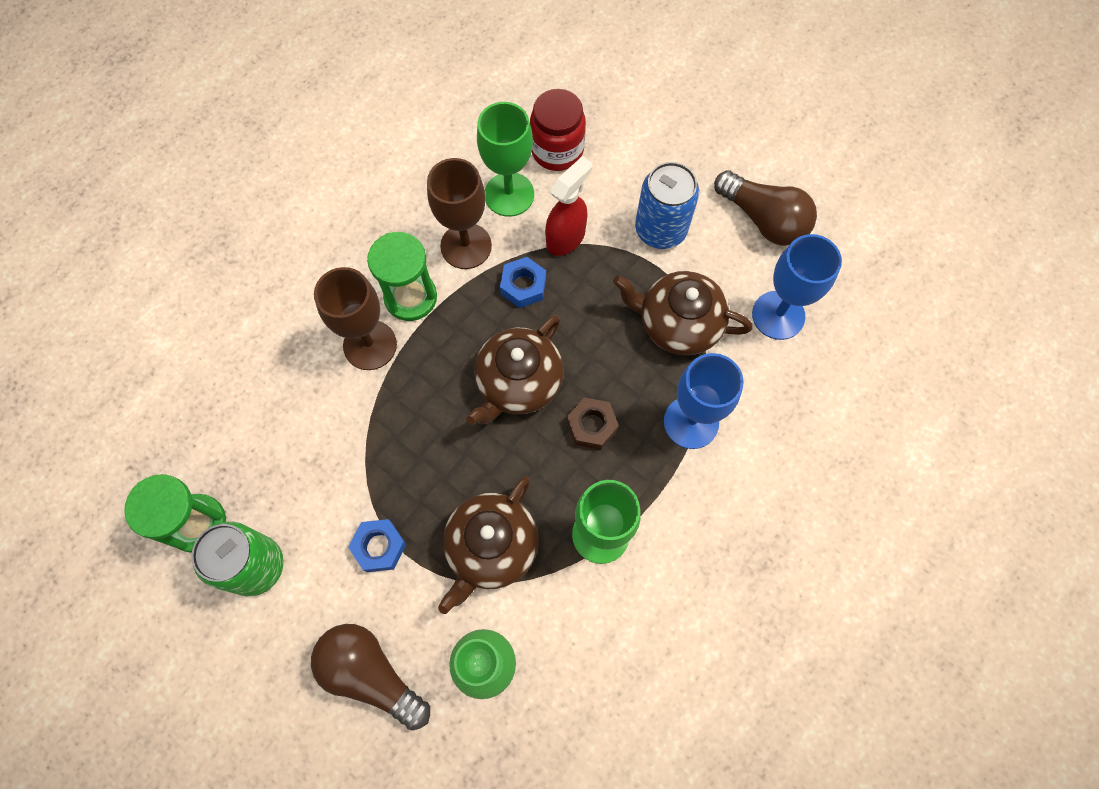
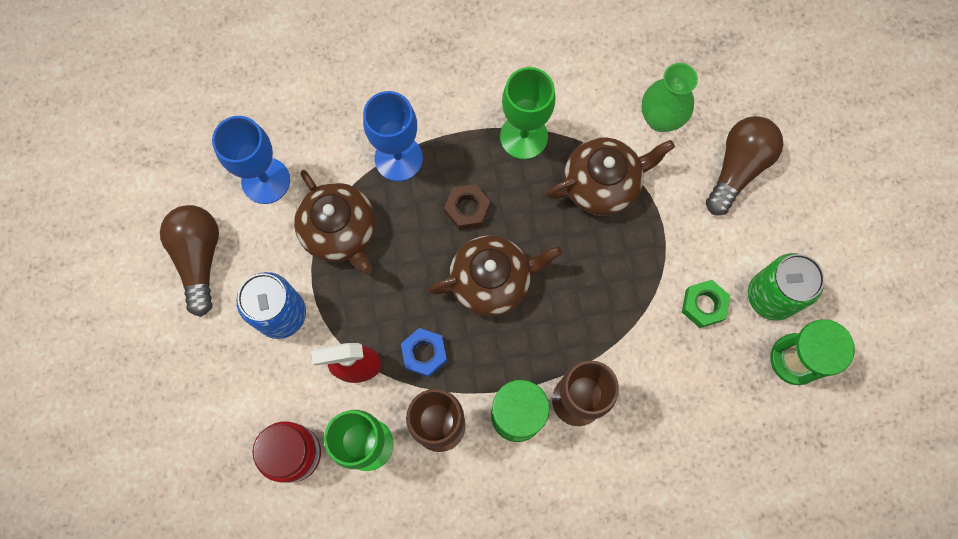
camera: 140 degrees left, 5 degrees up
(315, 507) = (703, 305): none -> green nut
(371, 674) = (738, 168): brown light bulb -> brown light bulb turned 135 degrees counterclockwise
(379, 547) = (677, 243): blue nut -> none

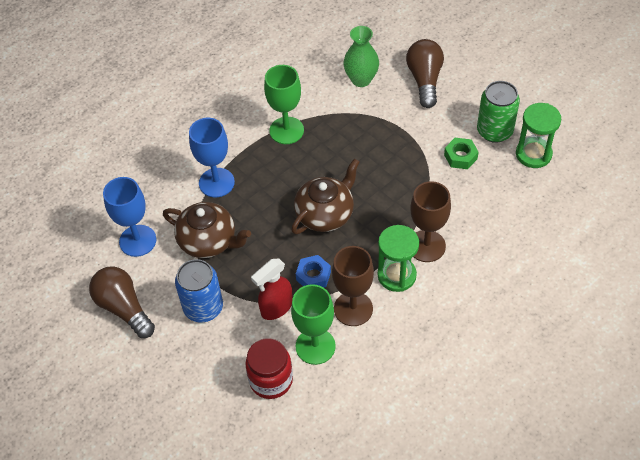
camera: 30 degrees left, 20 degrees down
(467, 209) = (281, 185): brown nut -> none
(602, 184) = (353, 129): brown teapot -> none

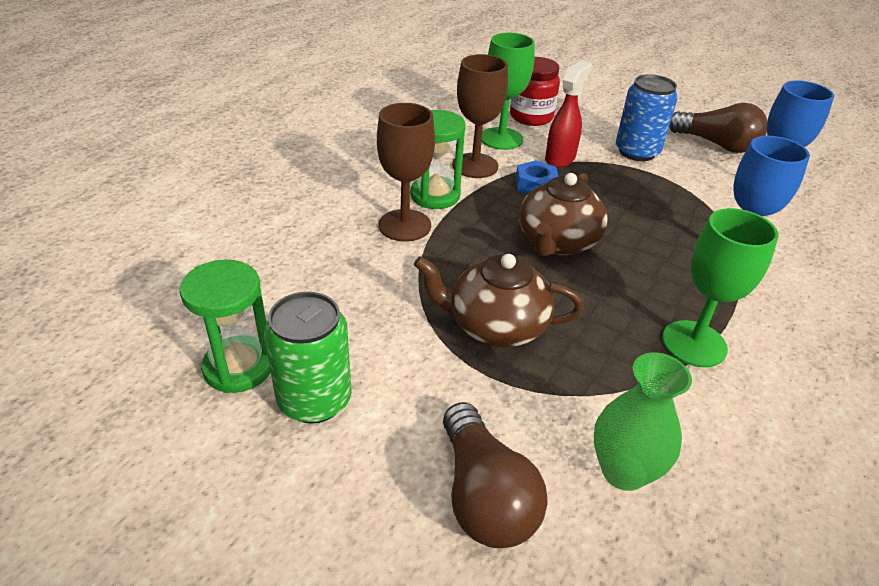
camera: 160 degrees right, 15 degrees down
(208, 241) = (683, 200): brown teapot -> brown teapot (495, 326)
(460, 157) = (375, 344): green nut -> none

